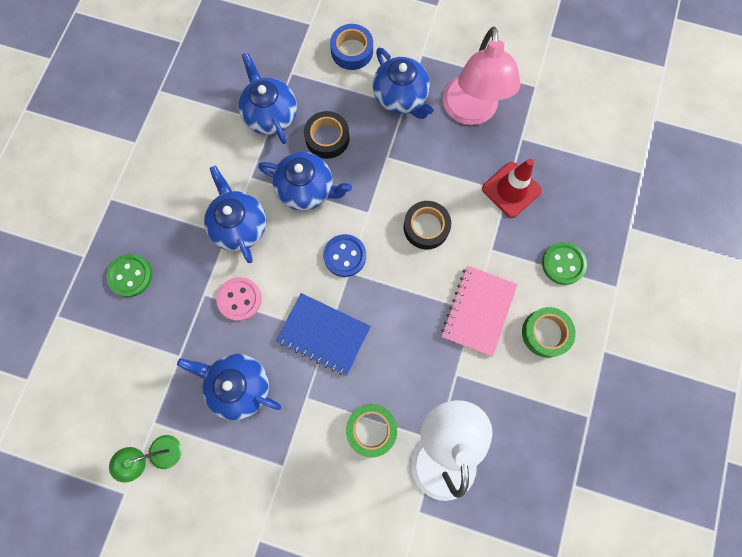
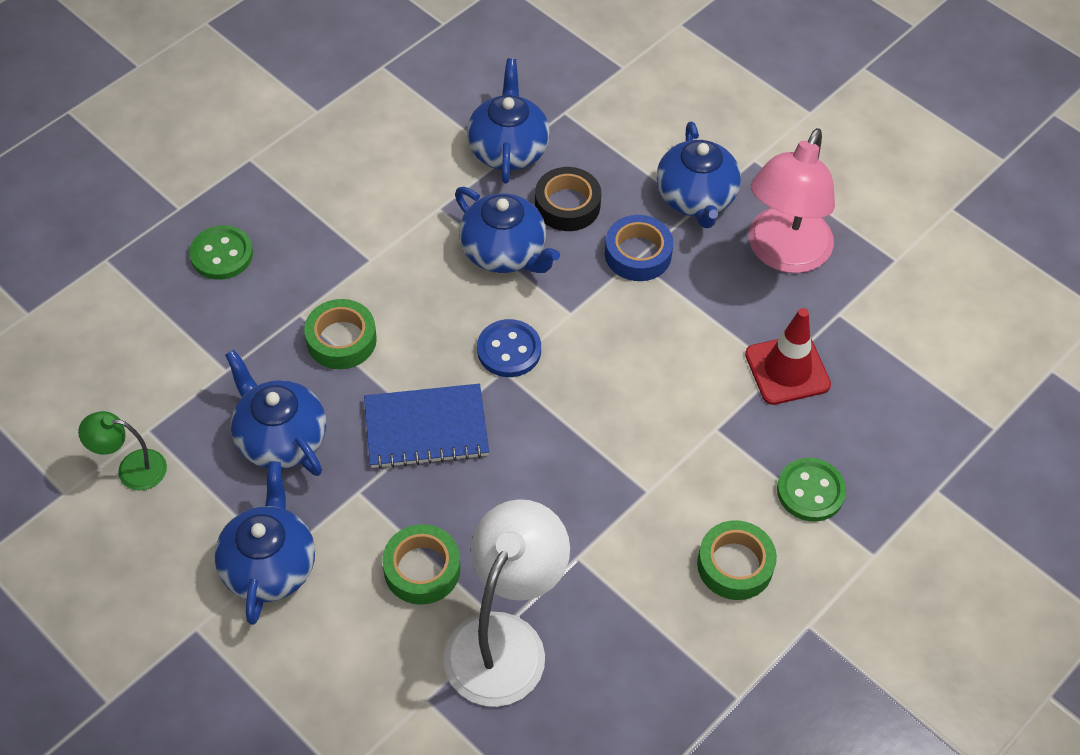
camera: 25 degrees right, 20 degrees down
(239, 225) = (392, 257): blue teapot -> blue teapot (269, 565)
(239, 299) = (341, 340): pink button -> green tape
(323, 334) = (426, 428): blue notebook -> blue notebook turned 60 degrees counterclockwise
(352, 51) = (660, 119): blue tape -> blue tape (638, 254)
(426, 227) = (640, 364): black tape -> none
(478, 311) = (654, 495): pink notebook -> none

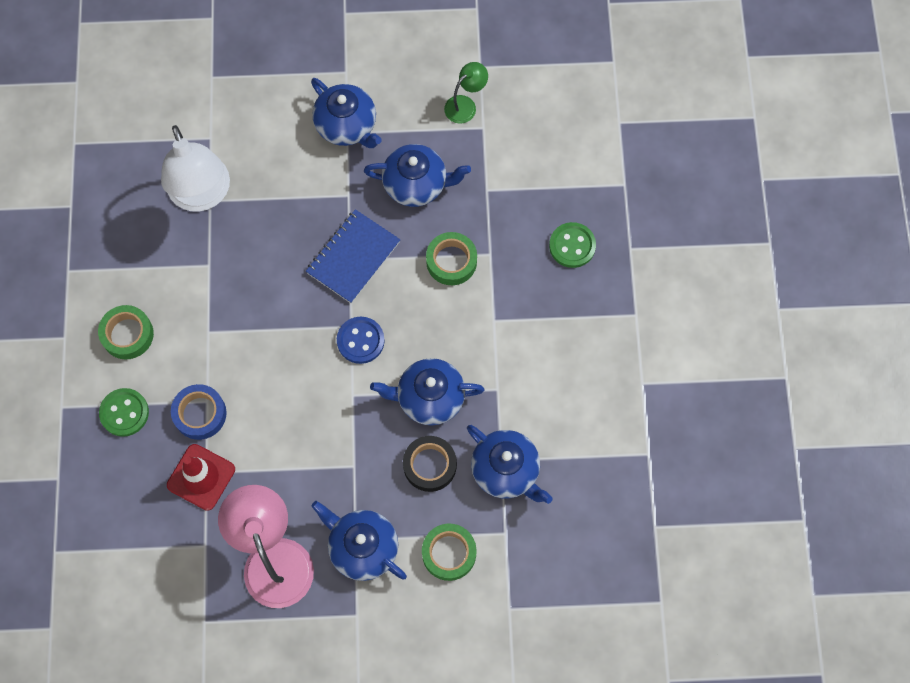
camera: 135 degrees right, 15 degrees up
(422, 569) = (276, 190): green tape -> green tape (449, 553)
(638, 254) = (356, 472): blue tape -> blue tape (200, 414)

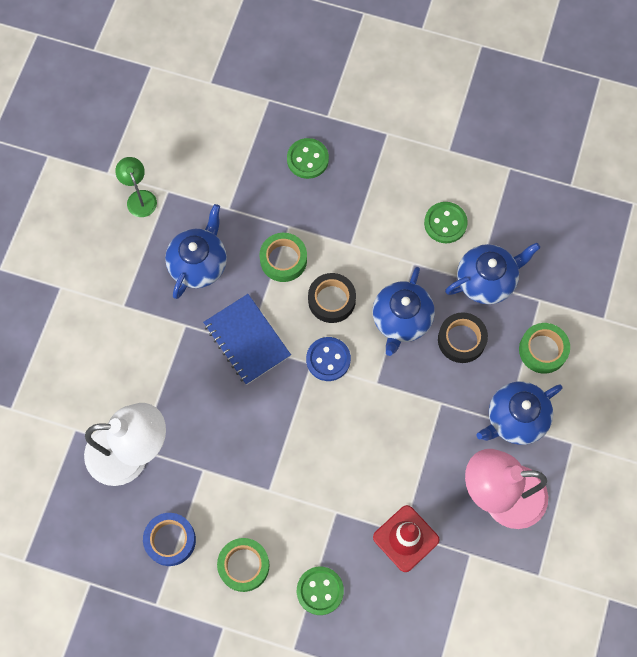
camera: 70 degrees left, 0 degrees up
(200, 414) = (346, 521): blue tape -> blue tape (170, 540)
(347, 126) = (116, 303): blue teapot -> none
(425, 322) = (331, 300): none -> black tape
(555, 407) = (445, 223): none -> green button

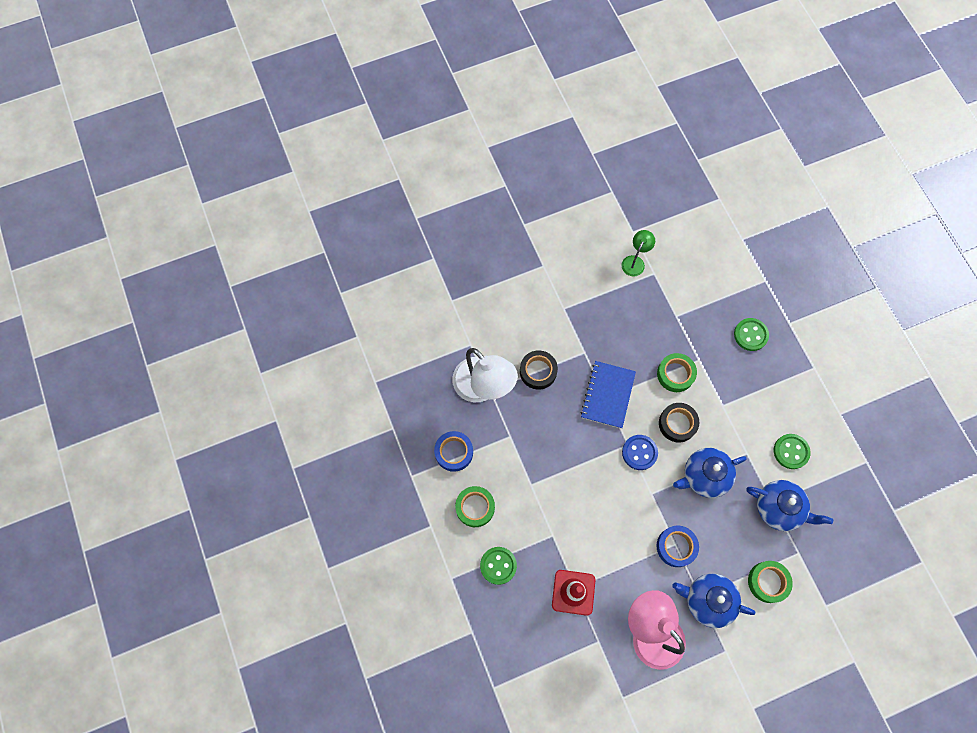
camera: 50 degrees right, 0 degrees up
(199, 264) = (627, 328): blue teapot -> none
(444, 404) = (676, 547): none -> blue tape
(461, 340) = (726, 524): black tape -> black tape (538, 371)

